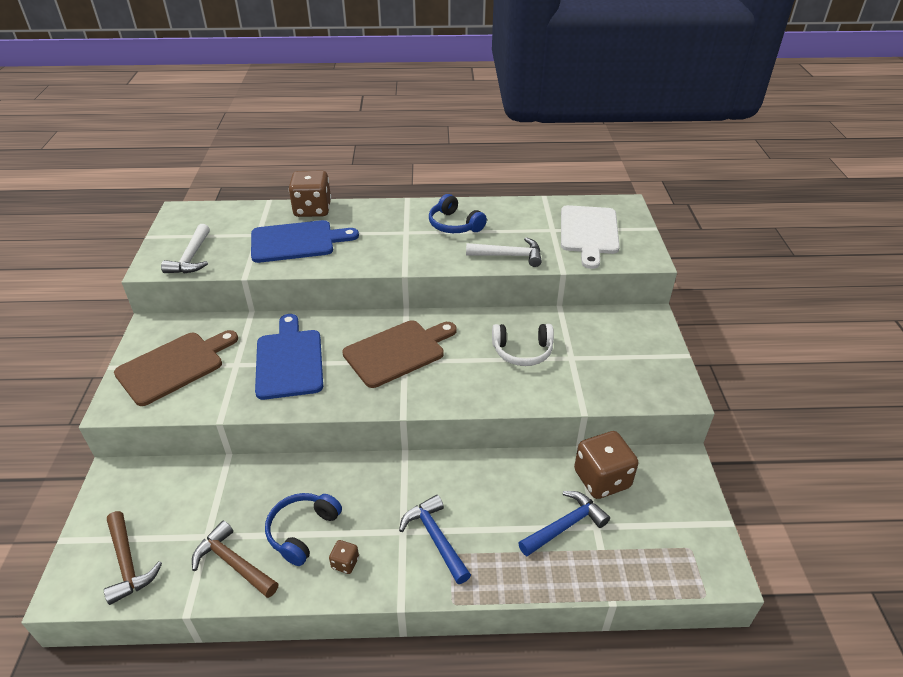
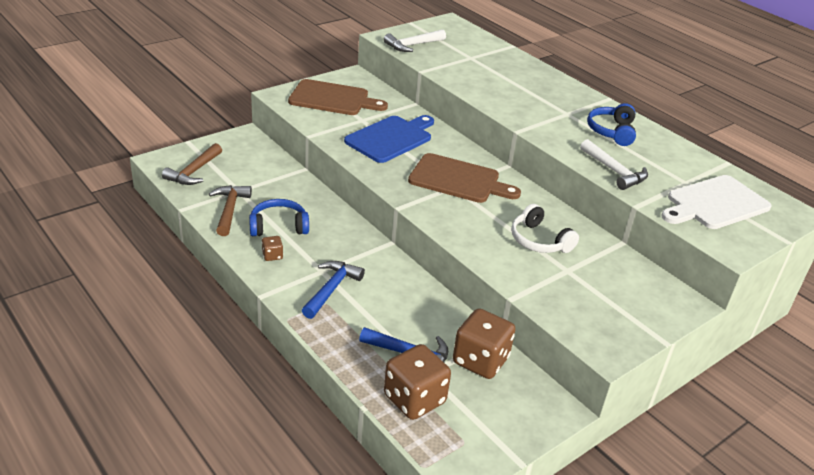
camera: 50 degrees right, 5 degrees down
(296, 241) = (486, 74): blue cutting board -> none
(312, 209) = (530, 66): brown dice -> brown dice (414, 399)

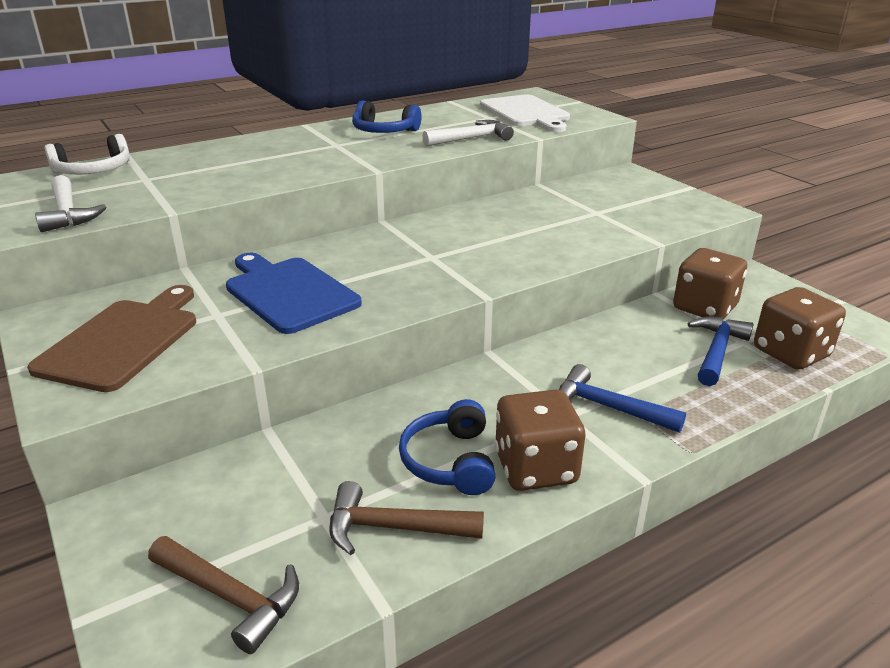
camera: 80 degrees left, 5 degrees down
(272, 256) = (535, 468): brown dice -> brown dice, size x2.22
(458, 180) = (415, 252): brown cutting board -> none
(539, 241) = (545, 220): white headphones -> white headphones (94, 171)

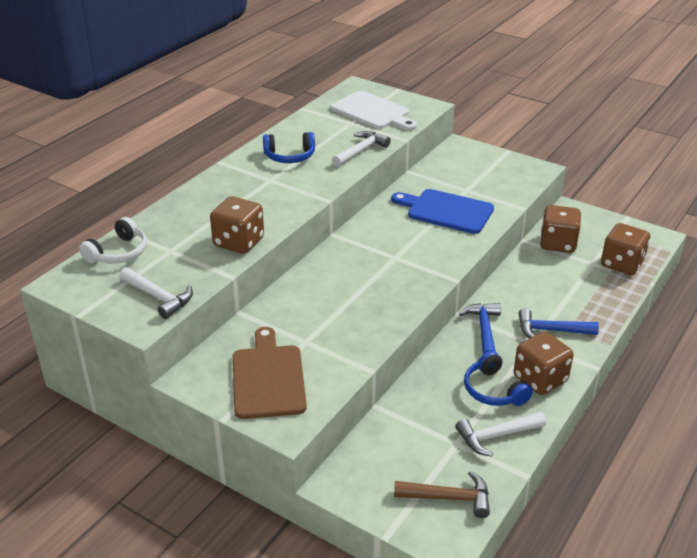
camera: 25 degrees left, 5 degrees up
(225, 186) = (239, 242): none -> brown dice
(289, 293) = (333, 312): blue cutting board -> blue cutting board (446, 211)
(393, 528) = (496, 436): brown hammer -> white hammer
(717, 351) = (583, 274): blue hammer -> blue hammer (484, 330)

